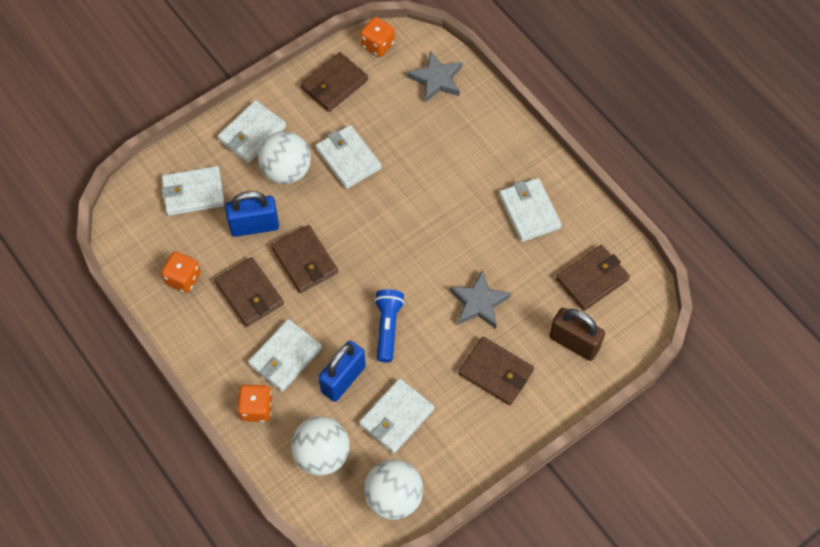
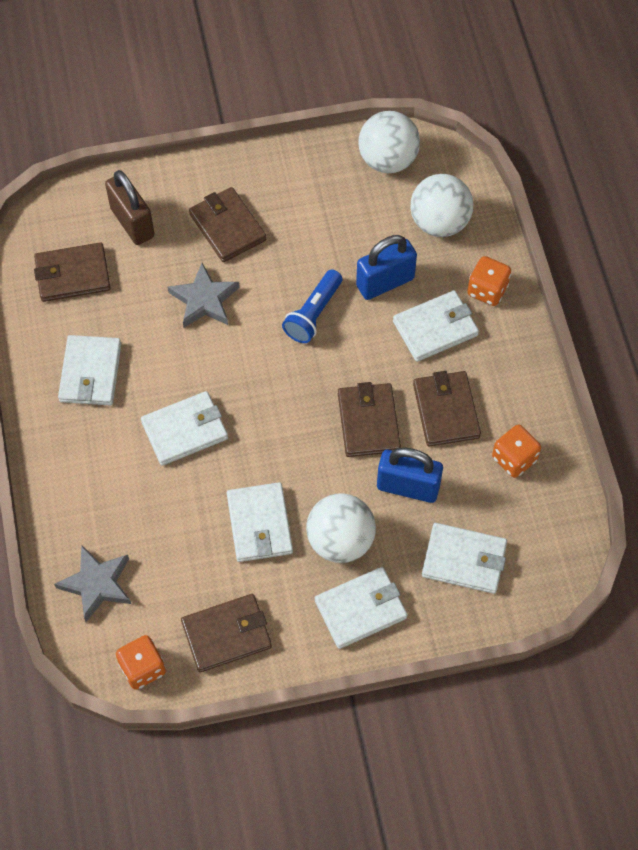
camera: 155 degrees left, 0 degrees up
(396, 417) = (349, 226): white wallet -> white wallet (184, 430)

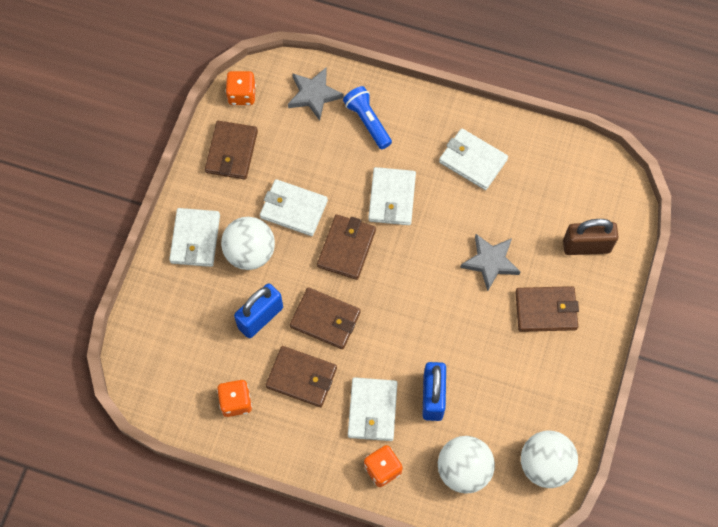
camera: 120 degrees right, 5 degrees up
(73, 275) = (561, 185): brown wallet -> brown wallet (346, 248)
(313, 314) = (435, 330): blue flashlight -> blue flashlight (367, 121)
(464, 560) = (185, 323): white wallet -> none

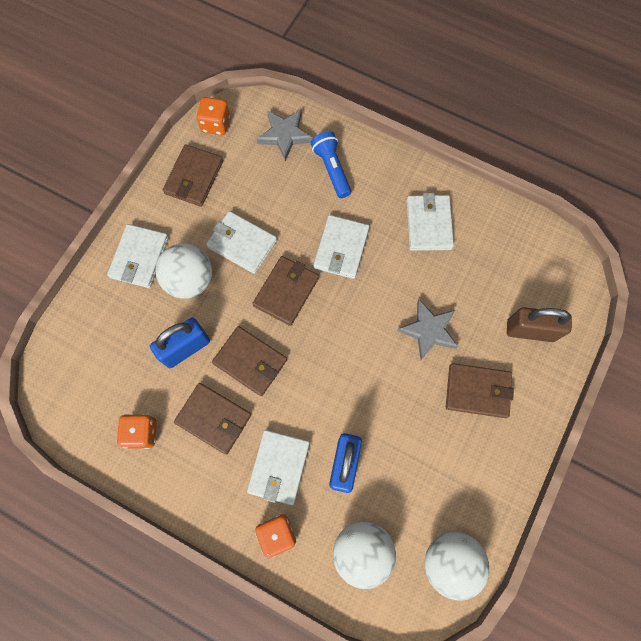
camera: 10 degrees right, 5 degrees up
(473, 161) = (428, 224): white wallet -> white wallet turned 45 degrees clockwise

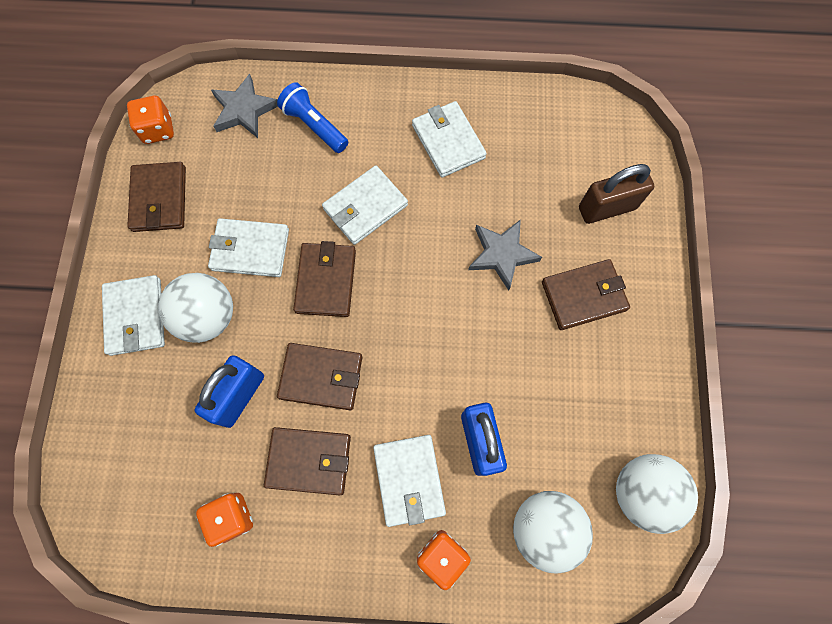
camera: 25 degrees left, 0 degrees up
(341, 248) = (365, 207): white wallet -> white wallet turned 60 degrees clockwise

